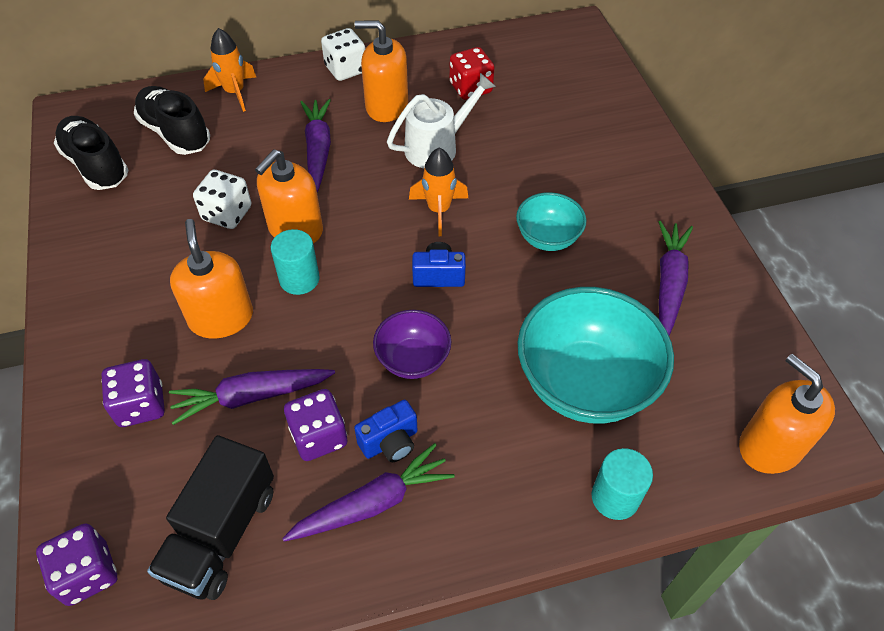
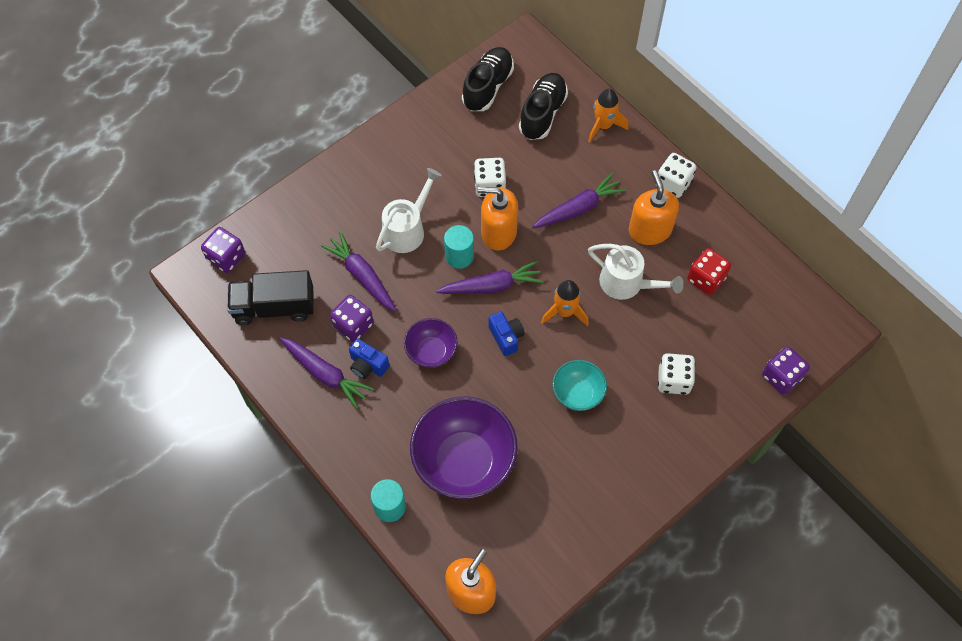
camera: 65 degrees right, 10 degrees up
(141, 405) = (329, 222): purple dice -> purple dice (781, 377)
(221, 318) = (407, 229): orange soap dispenser -> white watering can
(572, 155) = (673, 380): none -> white dice
(585, 383) = (464, 461): turquoise bowl -> purple bowl
(669, 283) = (579, 489): purple carrot -> purple carrot (492, 286)

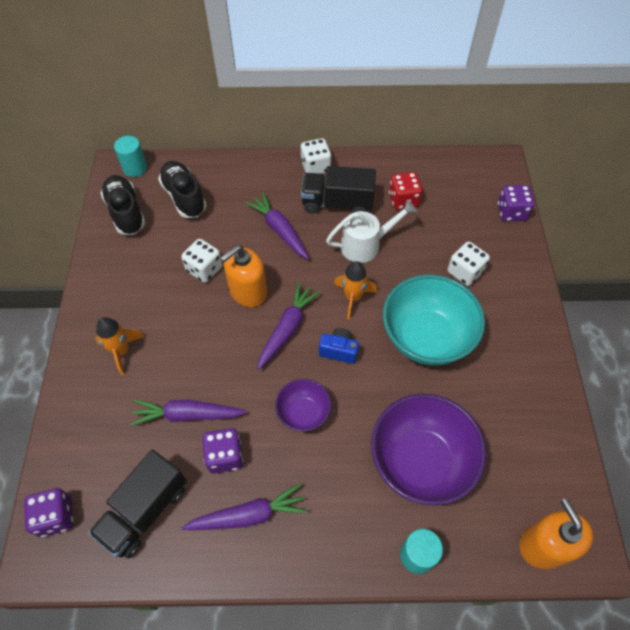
camera: 50 degrees left, 5 degrees down
(368, 365) = (271, 472): blue camera -> none
(407, 229) = (182, 350): white watering can -> none
(459, 256) = (241, 332): turquoise cylinder -> turquoise cylinder (135, 168)
(577, 393) = (426, 338): turquoise bowl -> turquoise bowl, size x1.88
(578, 208) = (279, 230): purple carrot -> purple carrot turned 45 degrees counterclockwise
(603, 126) = (232, 172): orange rocket -> orange rocket (121, 351)
(650, 230) = (337, 203): orange soap dispenser -> black truck

